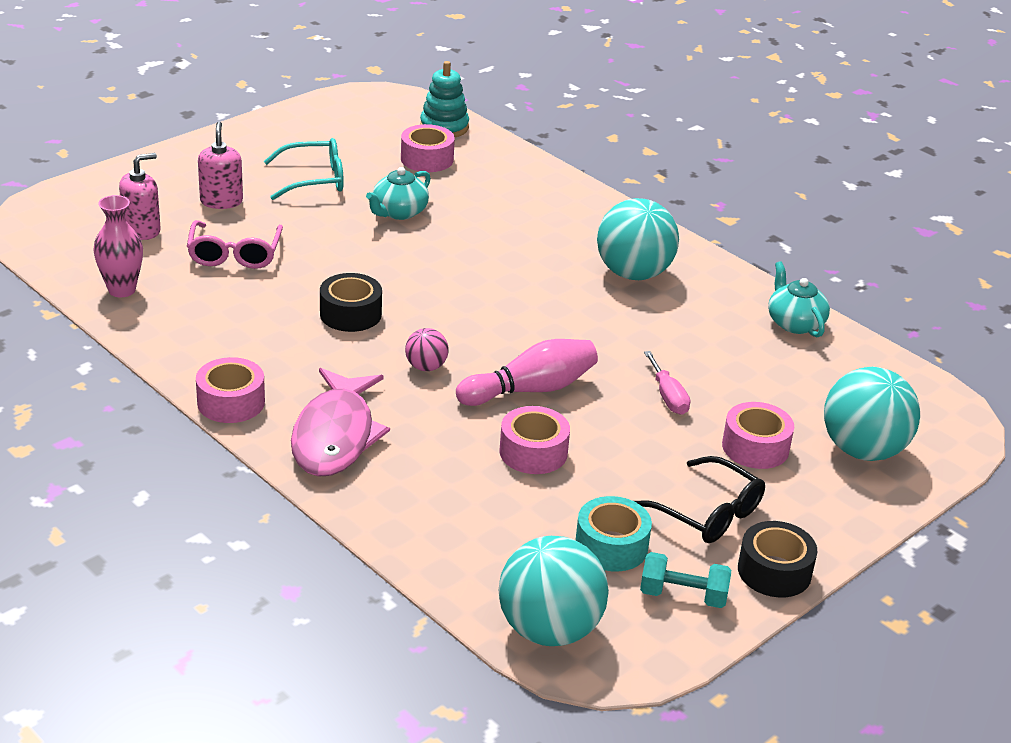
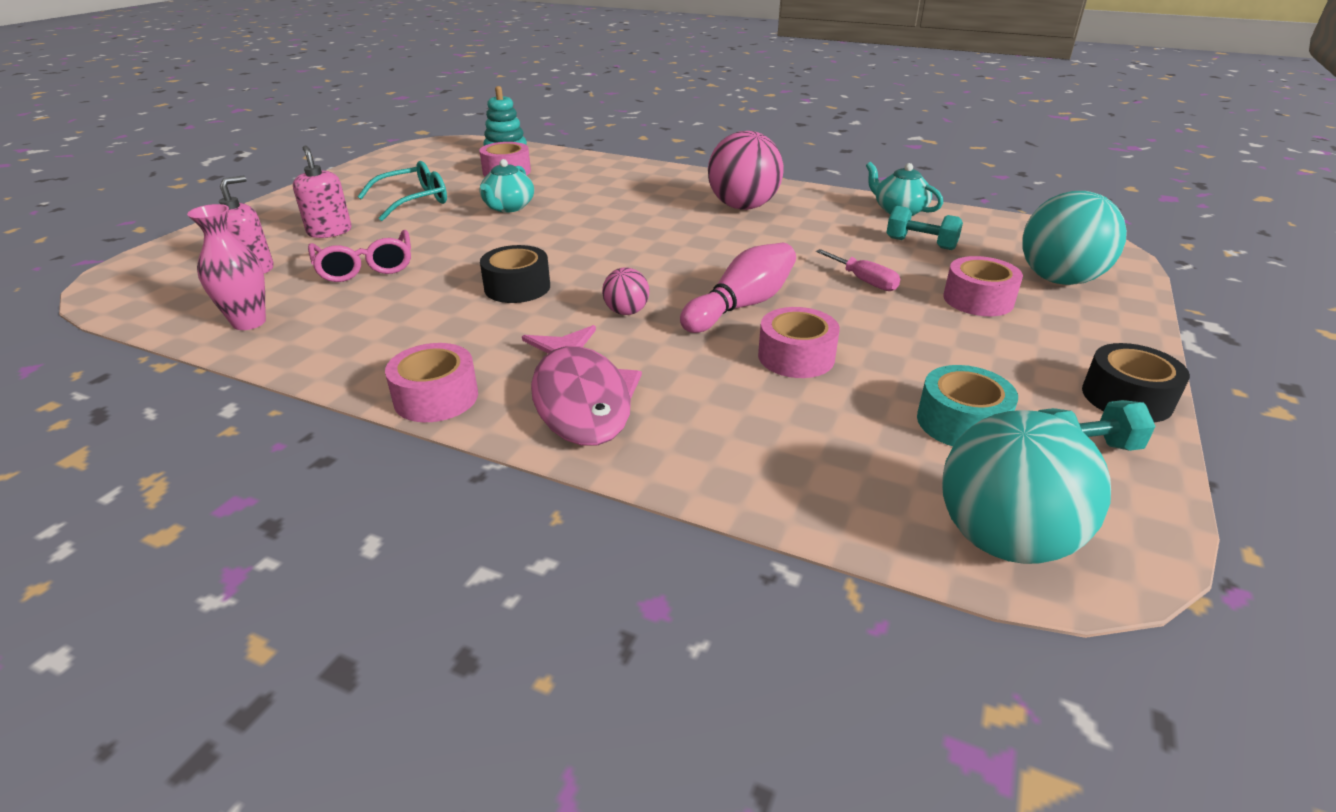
camera: 20 degrees left, 0 degrees up
(633, 273) = (743, 207): turquoise ball -> pink ball
(708, 513) = (1008, 364): black glasses -> none
(771, 370) = (920, 244): none -> turquoise dumbbell

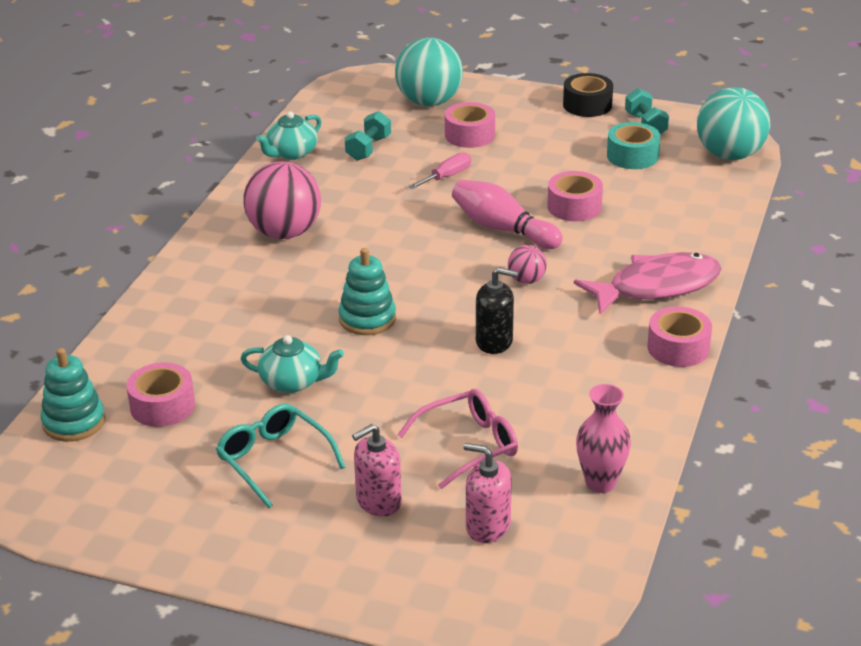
camera: 95 degrees left, 0 degrees up
(517, 287) = (494, 341): black tape -> black soap dispenser
(586, 234) = (367, 319): none -> turquoise stacking toy

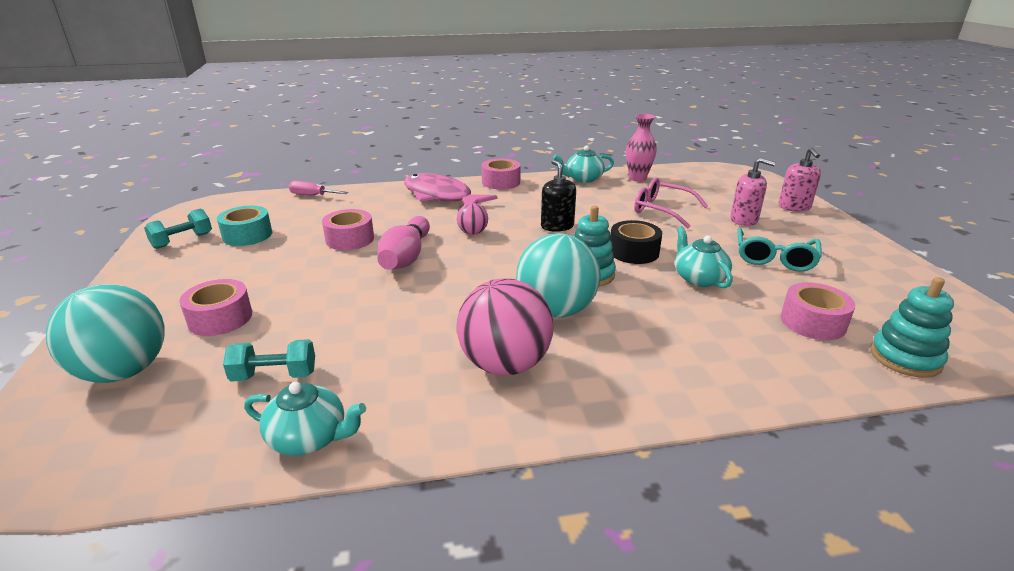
camera: 120 degrees left, 5 degrees down
(447, 177) = (324, 305): pink screwdriver -> pink screwdriver (312, 195)
(487, 526) = (709, 193): pink soap dispenser -> pink soap dispenser (794, 207)
(587, 105) = (135, 273): black tape -> black tape (634, 252)
(638, 427) = (583, 179): none -> turquoise teapot
(729, 155) = (235, 205): turquoise ball -> turquoise ball (556, 310)

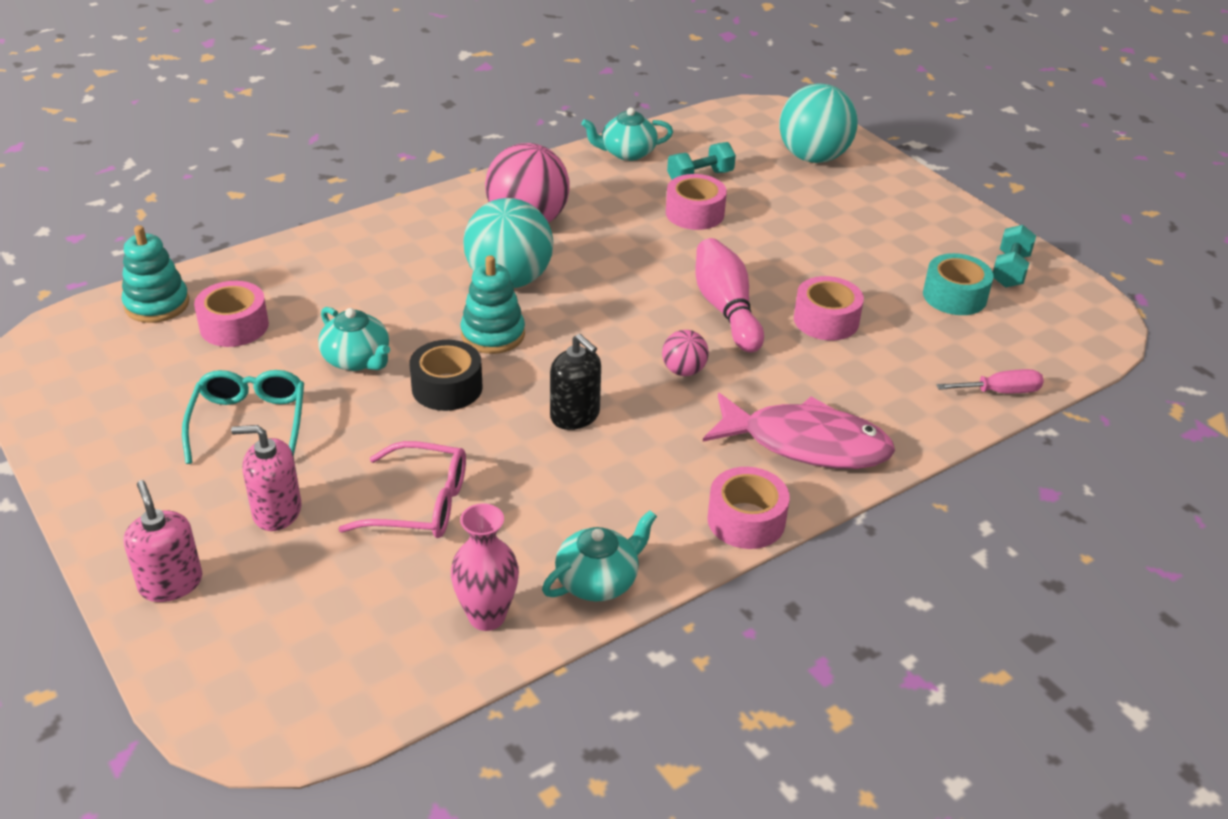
camera: 155 degrees right, 10 degrees up
(220, 318) = (812, 204): pink tape -> pink tape (694, 213)

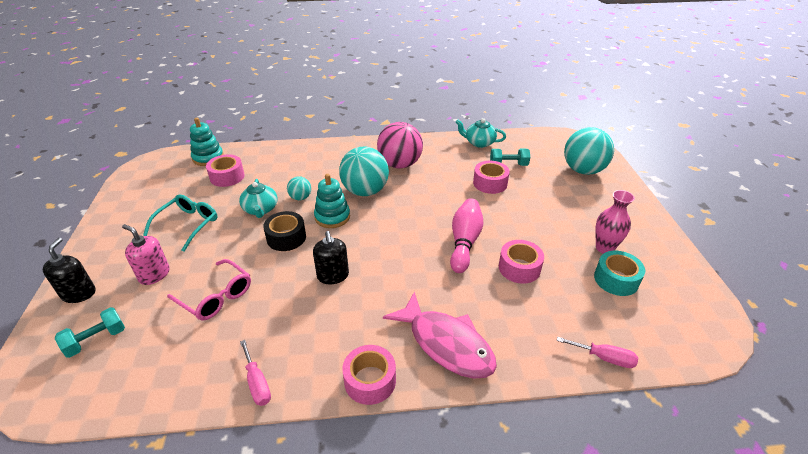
camera: 30 degrees right, 0 degrees up
(171, 583) = (79, 293): pink soap dispenser -> black soap dispenser
(408, 321) = (300, 197): none -> turquoise ball
(487, 616) = (184, 378): pink vase -> pink vase (604, 248)
(598, 580) = (257, 383): turquoise teapot -> pink screwdriver
(683, 371) = (411, 270): pink ball -> none
(1010, 270) = (668, 275): turquoise dumbbell -> turquoise dumbbell (96, 340)

